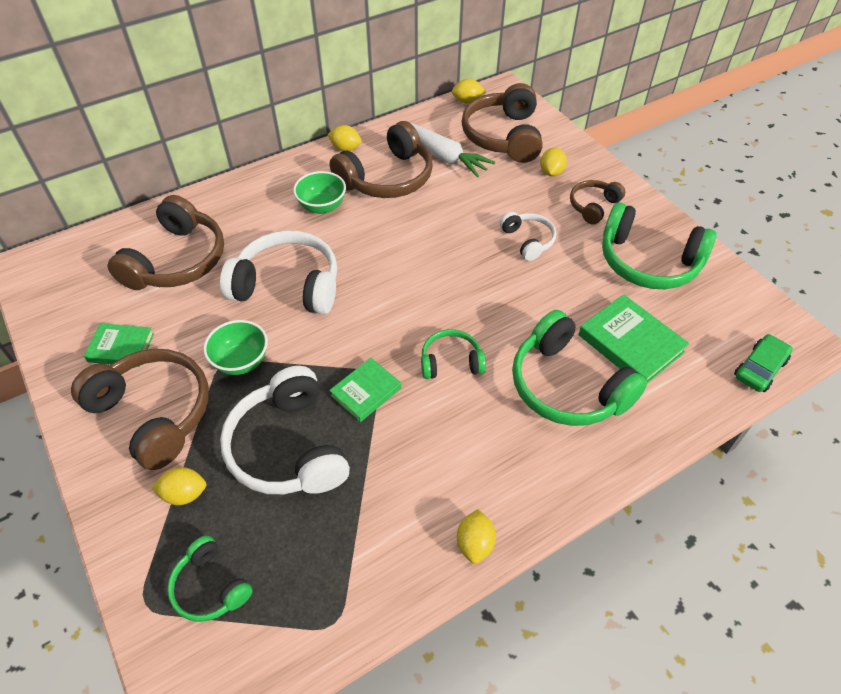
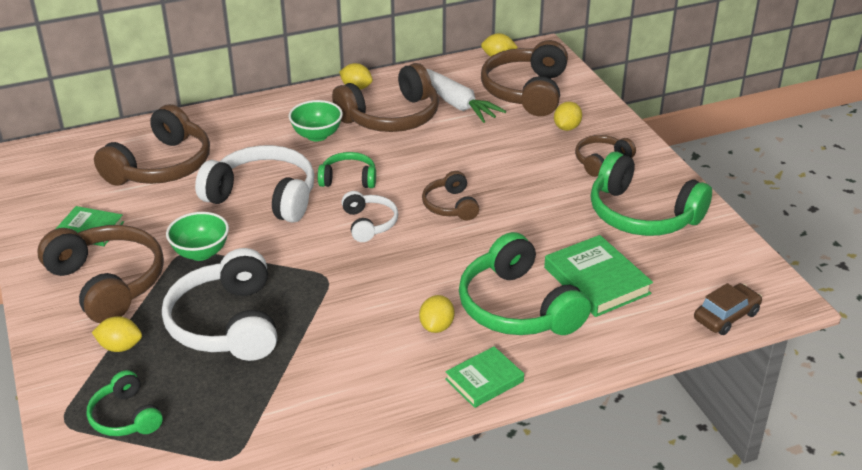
camera: 10 degrees right, 15 degrees down
(366, 392) = (314, 290): green book -> green book (484, 380)
(451, 362) = (406, 275): green headphones -> green headphones (348, 179)
(470, 273) = (450, 206): none -> brown headphones
(475, 543) = (382, 417): yellow lemon -> yellow lemon (437, 326)
(528, 240) = (520, 184): white headphones -> white headphones (369, 223)
(760, 369) = (726, 316): green car -> brown car

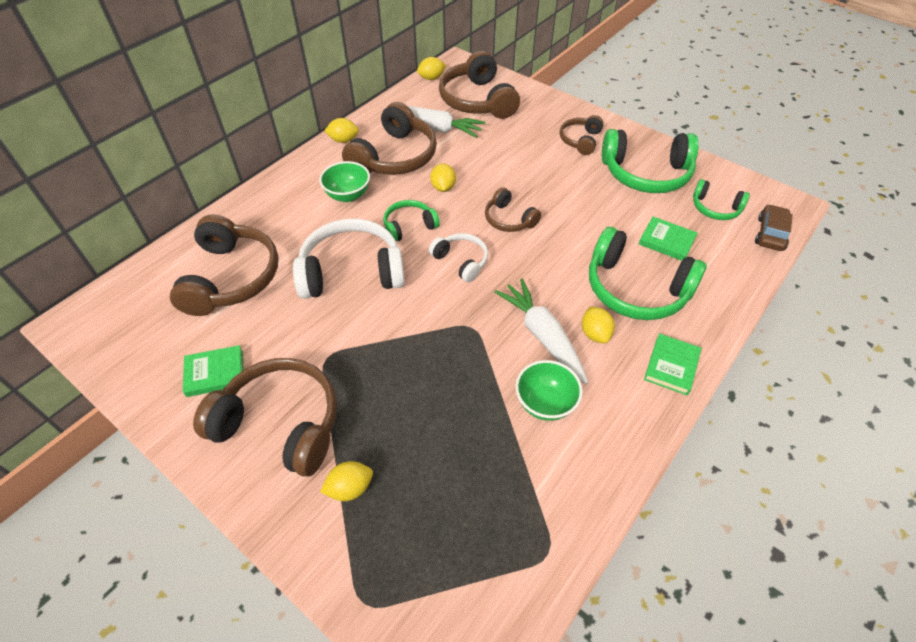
camera: 30 degrees left, 15 degrees up
(125, 417) = (419, 564): green headphones -> green headphones (715, 208)
(201, 253) = (343, 351): green bowl -> green bowl (545, 403)
(226, 324) = (426, 414): white headphones -> none
(385, 309) = (542, 335): none -> white carrot
(567, 128) = (532, 121): yellow lemon -> yellow lemon (443, 187)
(596, 281) = (666, 241): green book -> green book, size x0.64

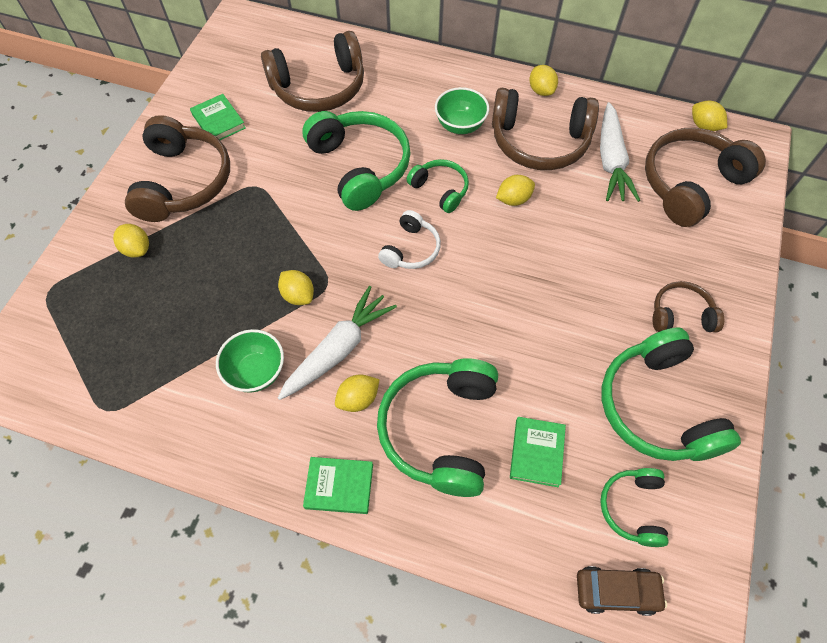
camera: 70 degrees right, 10 degrees up
(352, 271) = (360, 166): white headphones -> green headphones
(474, 352) = (298, 295): none -> yellow lemon
(509, 219) = (493, 275): brown headphones -> none

